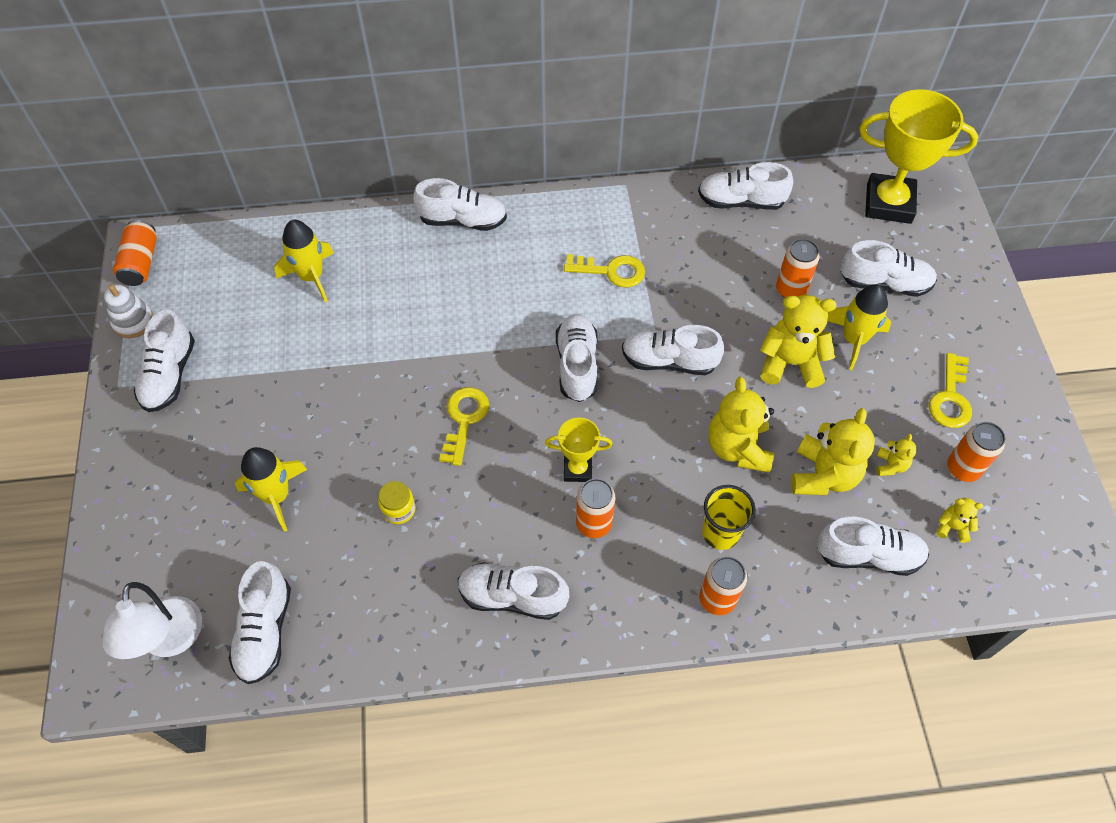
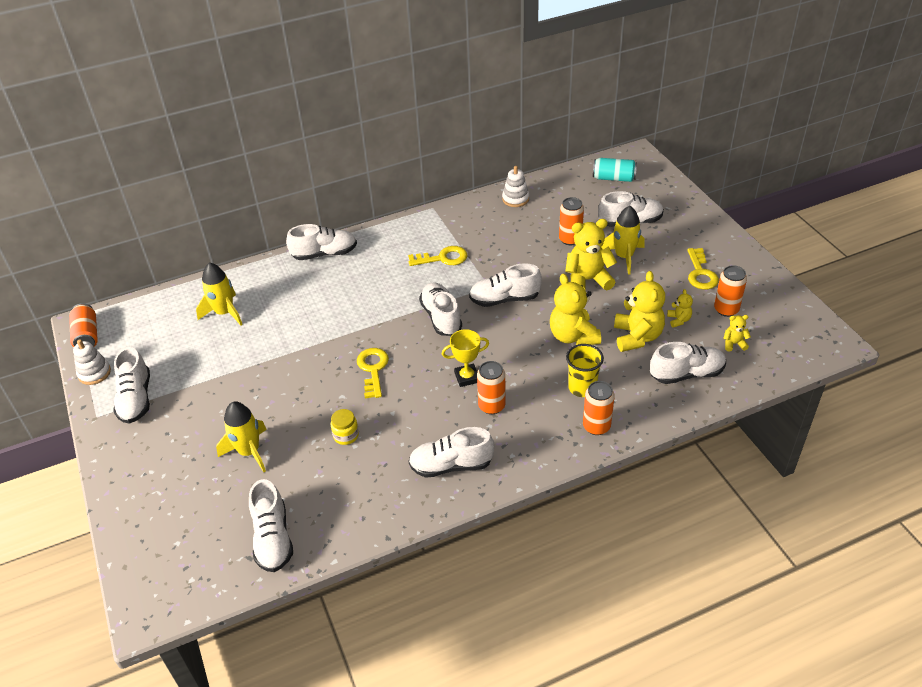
camera: 15 degrees left, 15 degrees down
(170, 641) = (199, 566): white lamp -> none
(741, 201) = (515, 199): white shoe -> white stacking toy
(888, 203) = (613, 178): yellow trophy -> turquoise can

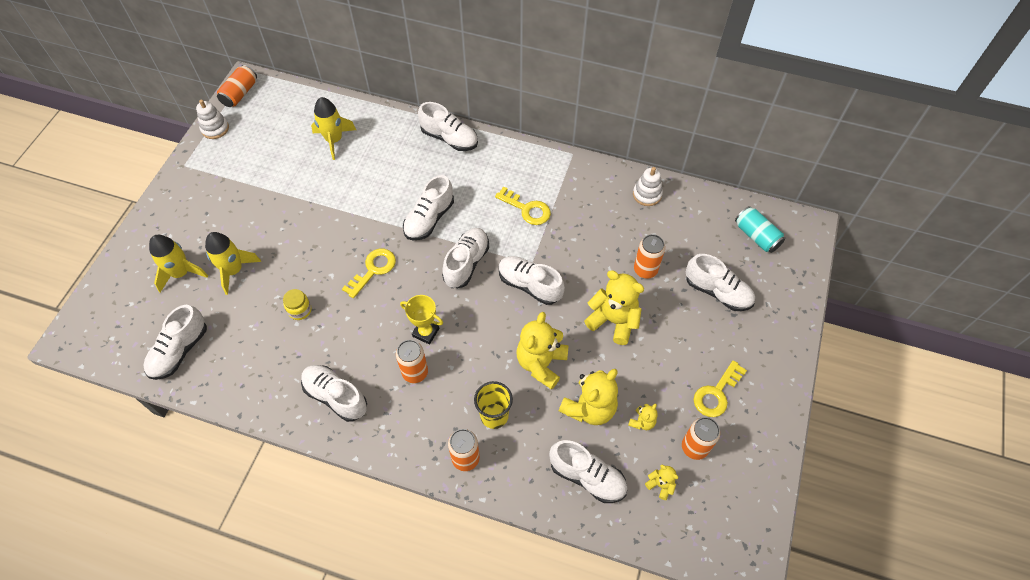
camera: 40 degrees right, 15 degrees up
(136, 399) = (216, 170): white shoe -> white shoe (429, 219)
(624, 257) = (669, 323): yellow rocket -> yellow rocket (181, 273)

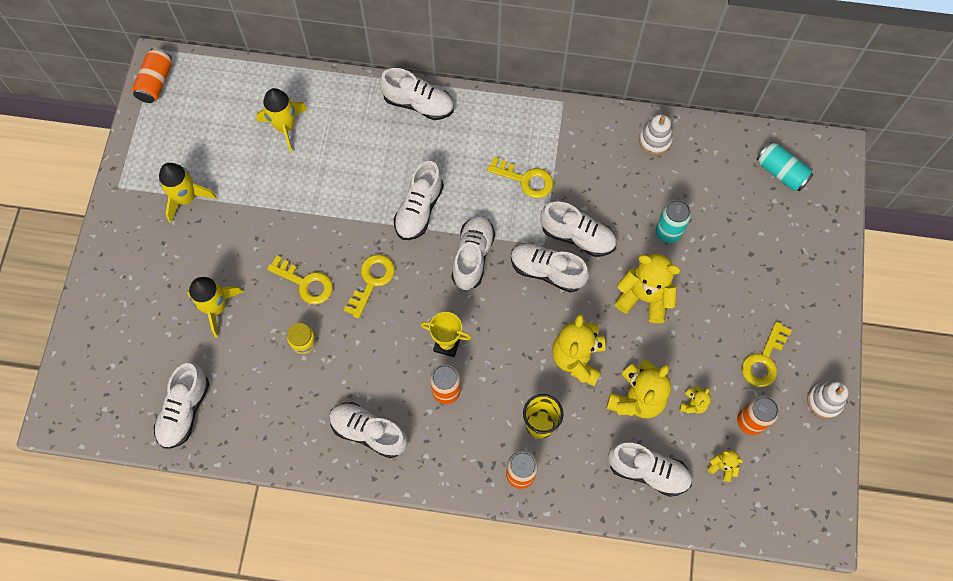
camera: 10 degrees left, 10 degrees up
(181, 273) = (157, 320): yellow rocket -> yellow rocket (186, 198)
(215, 128) = (140, 133): white stacking toy -> white stacking toy (824, 401)
(316, 262) = (305, 283): none -> yellow key
(645, 270) = (668, 232): orange can -> turquoise can
(717, 292) = (748, 245): white shoe -> white shoe (577, 236)

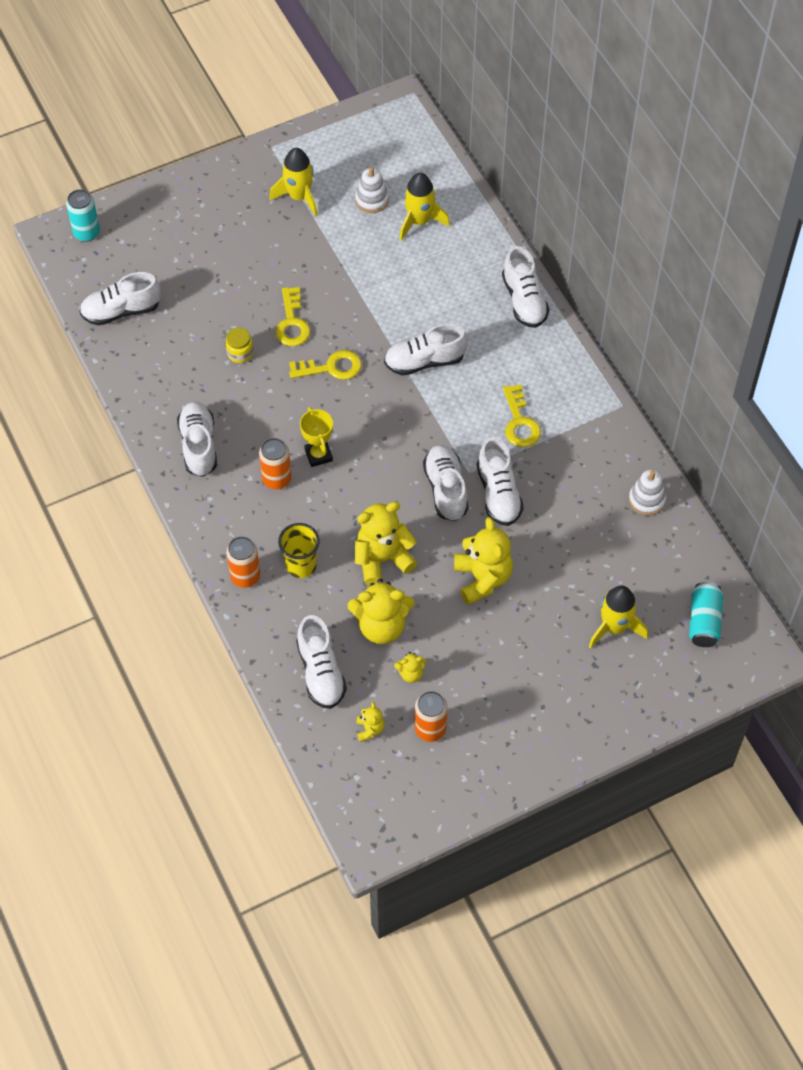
camera: 55 degrees right, 10 degrees down
(156, 82) = (383, 110): orange can -> none
(216, 307) = (222, 276): yellow rocket -> yellow rocket (614, 627)
(473, 256) = (413, 426): white shoe -> none
(668, 232) = (562, 562): turquoise can -> turquoise can (86, 233)
(764, 360) = (499, 708): yellow key -> none
(824, 401) = (498, 781): white stacking toy -> white stacking toy (372, 200)

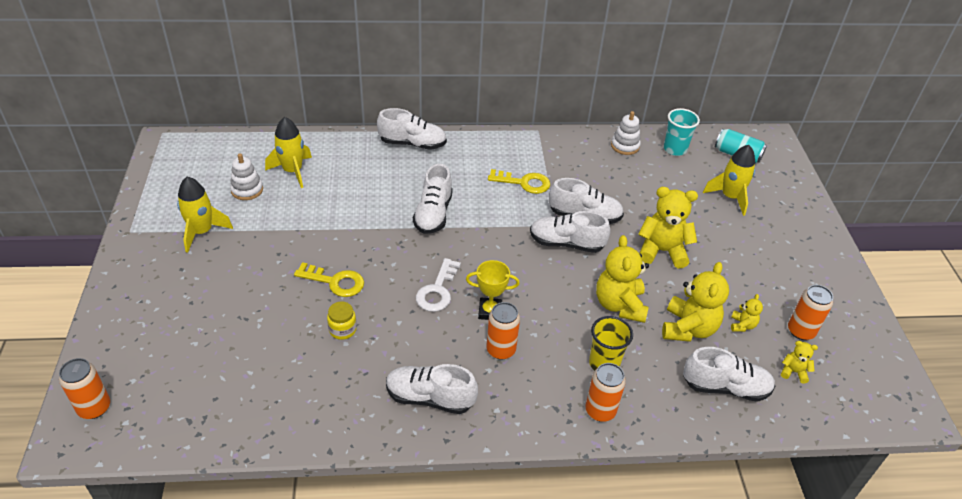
camera: 70 degrees left, 15 degrees down
(86, 233) = (94, 408): turquoise can -> orange can
(121, 311) = (221, 409): white shoe -> none
(323, 404) = (437, 290): none -> white key
(331, 367) = (402, 272): yellow key -> none
(673, 552) = (675, 149): none -> turquoise cup

